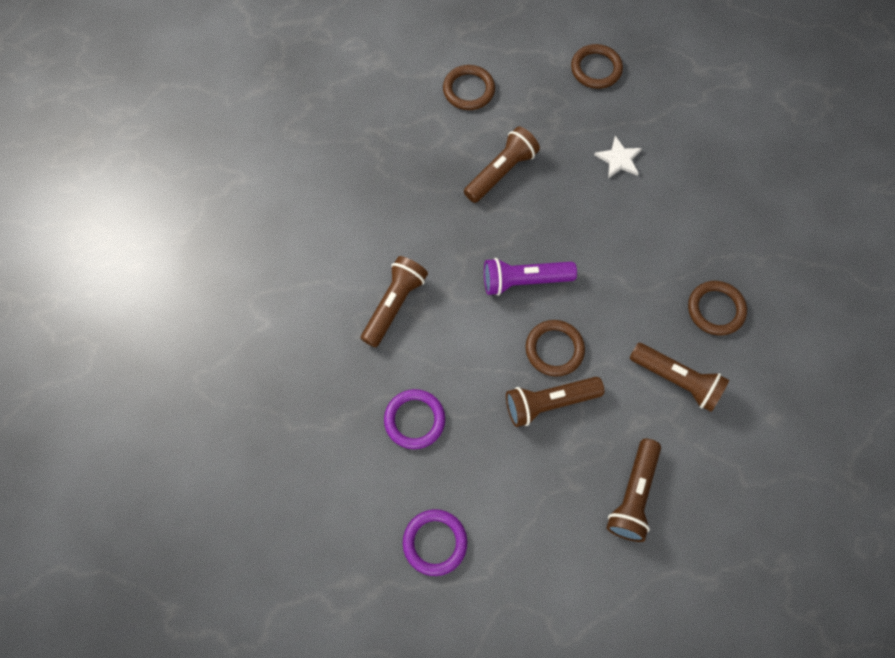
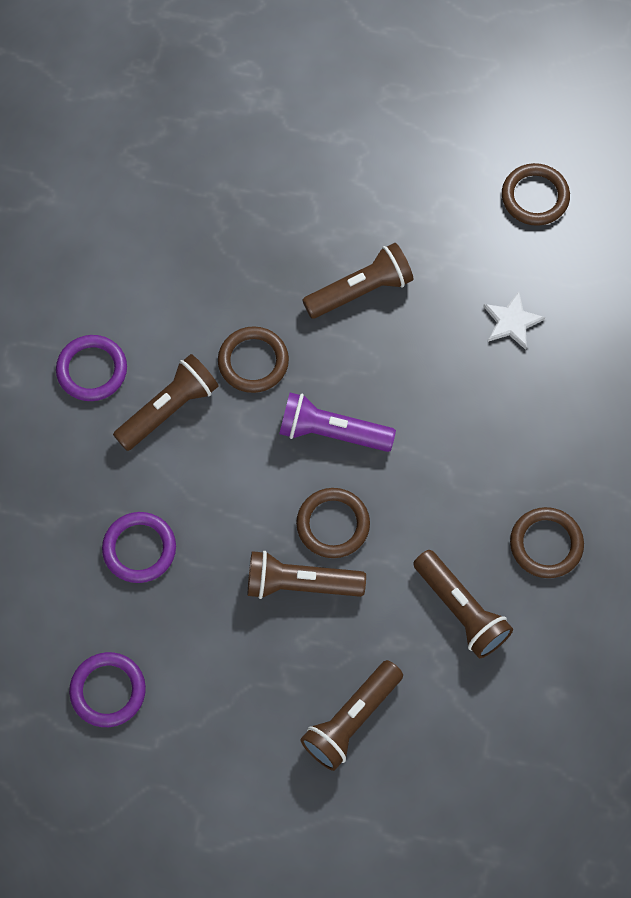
camera: 20 degrees right, 0 degrees up
(323, 295) = (92, 370): none -> purple ring
(468, 90) = (364, 173): brown ring -> brown ring (253, 361)

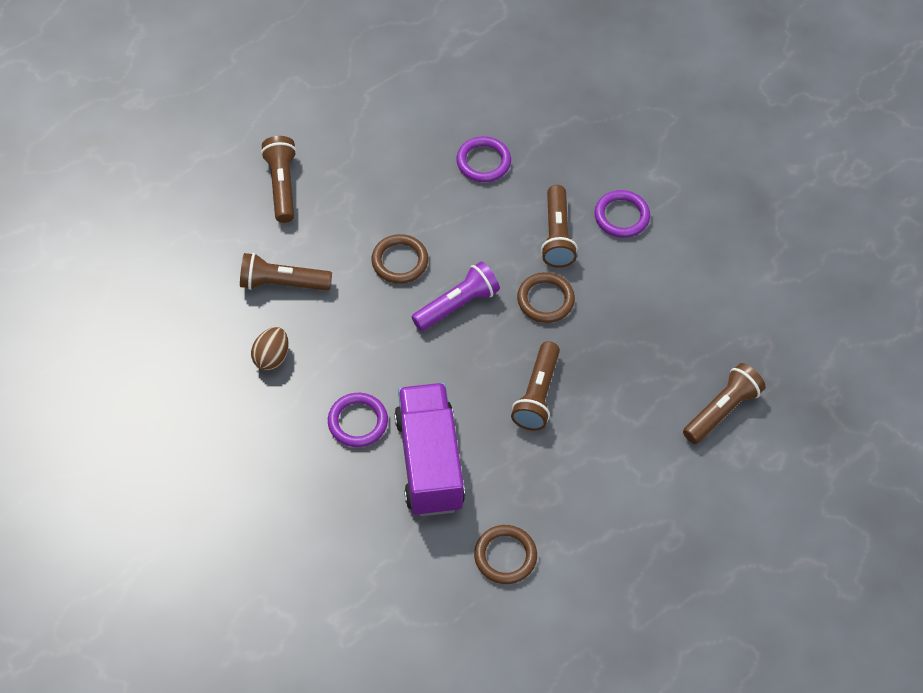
camera: 130 degrees right, 10 degrees down
(108, 691) = (417, 94): purple ring -> purple ring (358, 422)
(300, 583) = (382, 220): brown flashlight -> brown flashlight (721, 410)
(512, 322) = (429, 462): white star -> purple truck
(546, 544) = (271, 357): brown ring -> brown egg

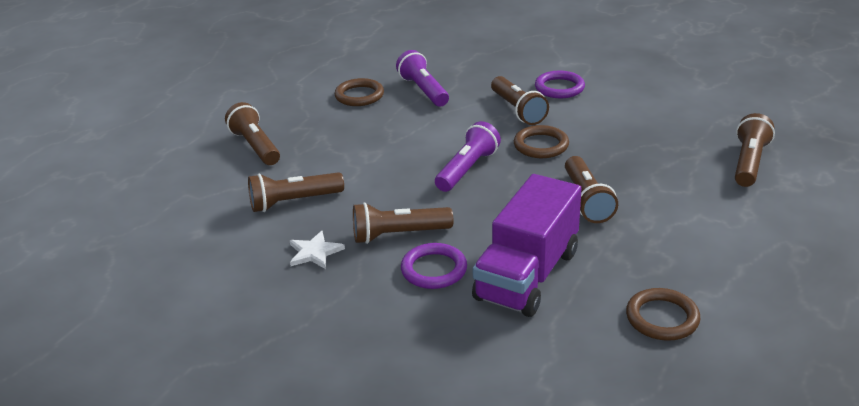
camera: 20 degrees left, 25 degrees down
(271, 357) = (314, 252): brown egg -> white star
(351, 366) = (399, 235): none -> brown flashlight
(400, 261) = (395, 159): brown ring -> brown ring (359, 95)
(429, 462) = (527, 275): purple truck -> purple truck turned 120 degrees counterclockwise
(483, 162) = (423, 90): purple ring -> purple flashlight

